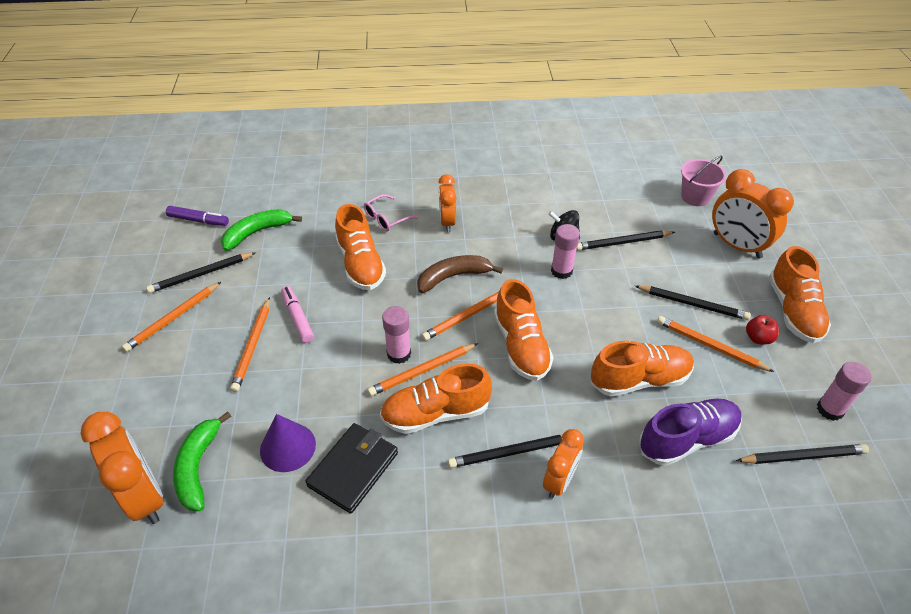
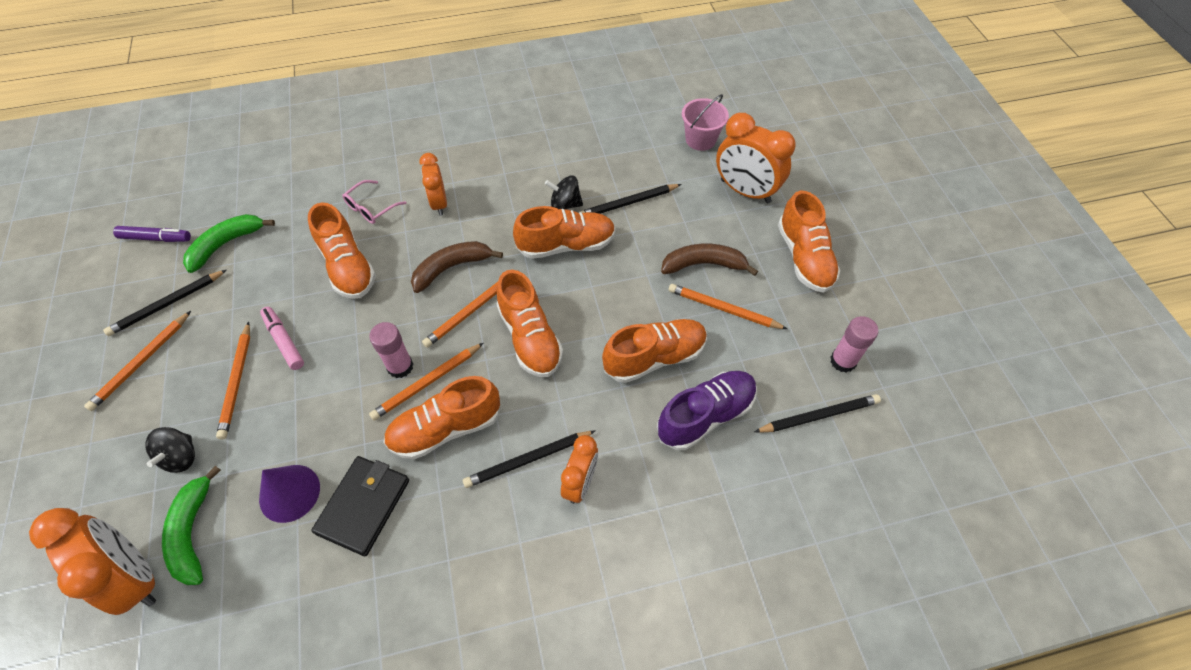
camera: 10 degrees left, 10 degrees up
(196, 401) = (181, 457): none -> black spinning top
(561, 271) = (566, 245): pink glue stick -> orange shoe
(692, 304) = (703, 264): black pencil -> brown banana
(758, 338) = (770, 293): red apple -> none

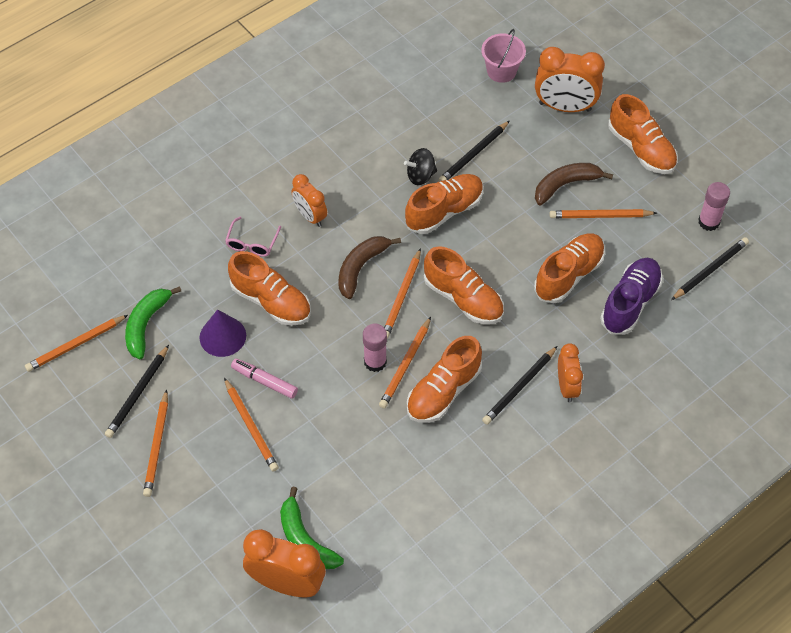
camera: 25 degrees left, 0 degrees up
(155, 238) = (76, 344): purple marker -> orange pencil
(181, 457) = (252, 496): black spinning top -> none
(289, 493) = (357, 484): purple cone -> purple cone (222, 336)
(363, 506) = (420, 468): black wallet -> none

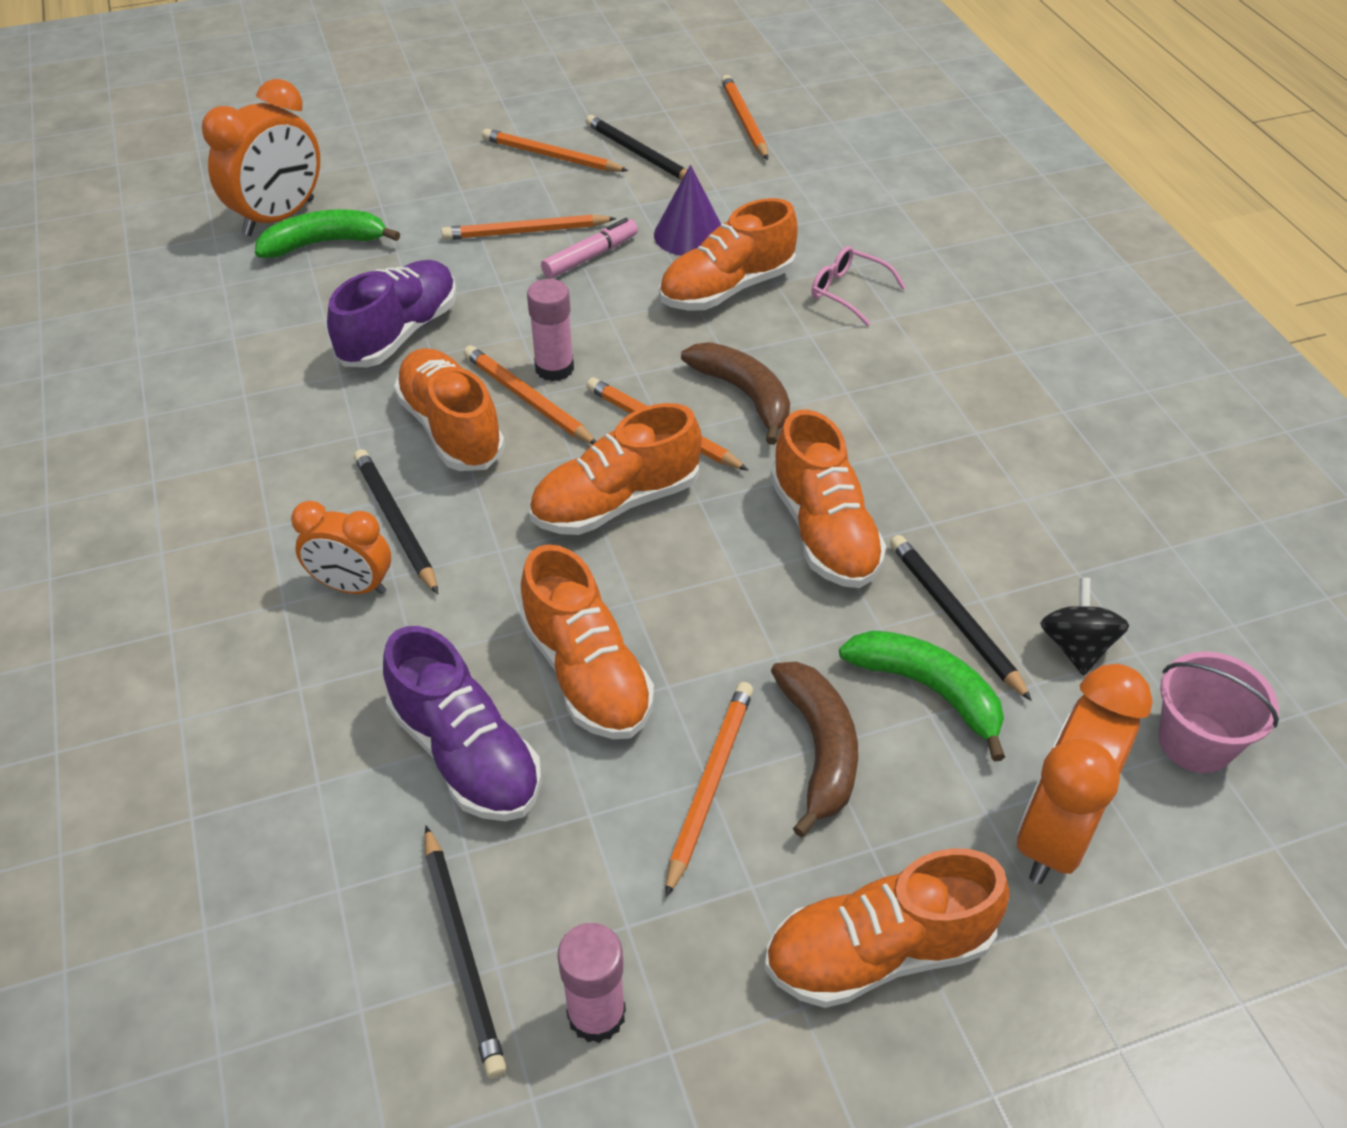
camera: 110 degrees right, 10 degrees down
(146, 325) = (746, 176): green banana -> green banana (928, 690)
(310, 216) = (878, 363): orange clock -> none
(376, 453) = (399, 333): none -> purple shoe
(420, 175) = (923, 522): black spinning top -> black spinning top (1076, 647)

